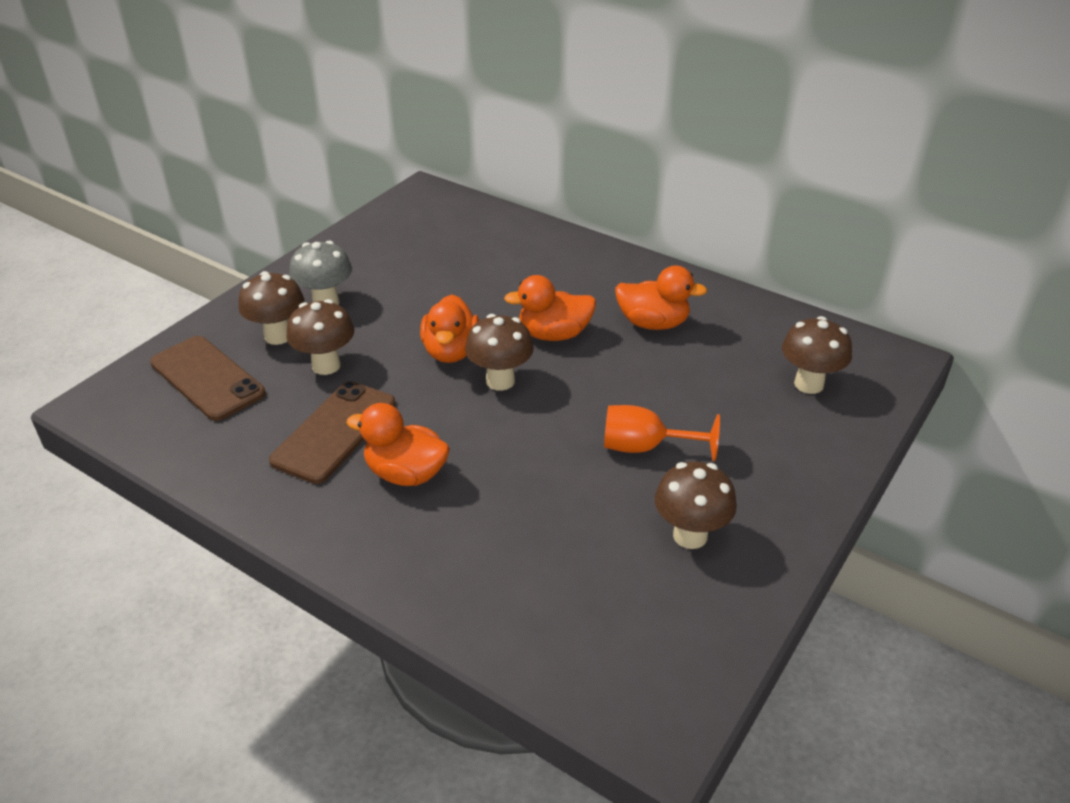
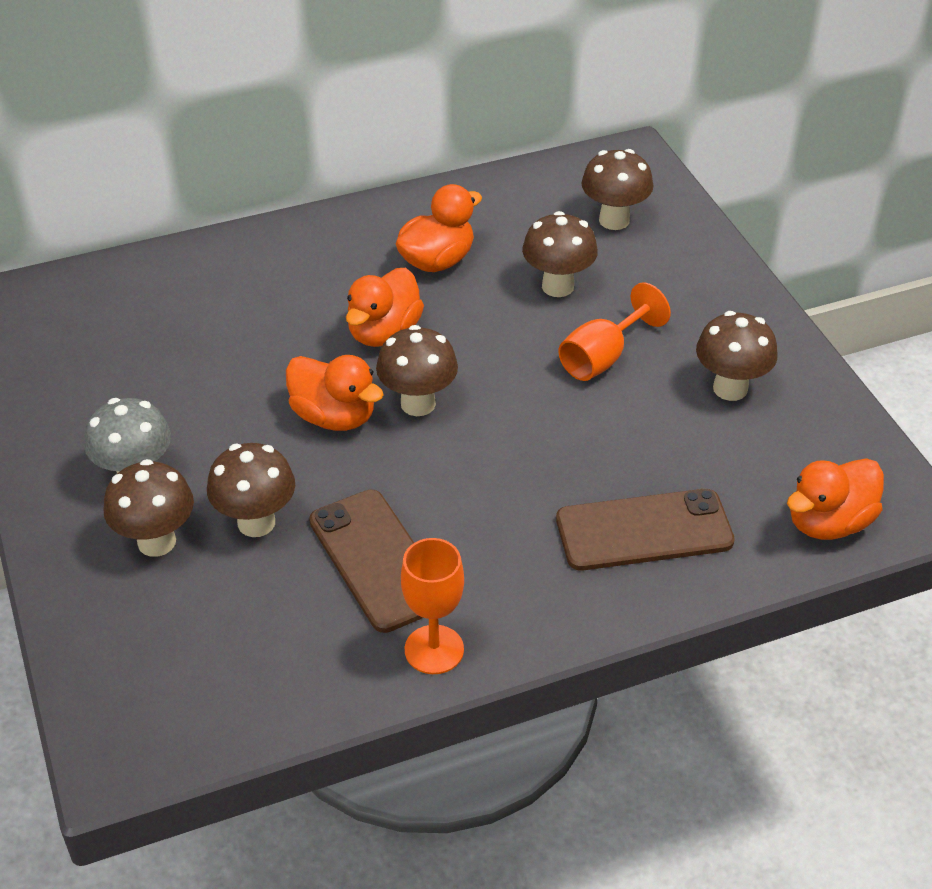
camera: 55 degrees left, 5 degrees up
(207, 378) = (173, 634): brown phone -> brown phone (644, 531)
(271, 496) = (434, 649): none -> orange goblet
(406, 473) = (492, 532): orange duck -> orange duck (828, 523)
(696, 390) = (557, 286): none -> brown mushroom

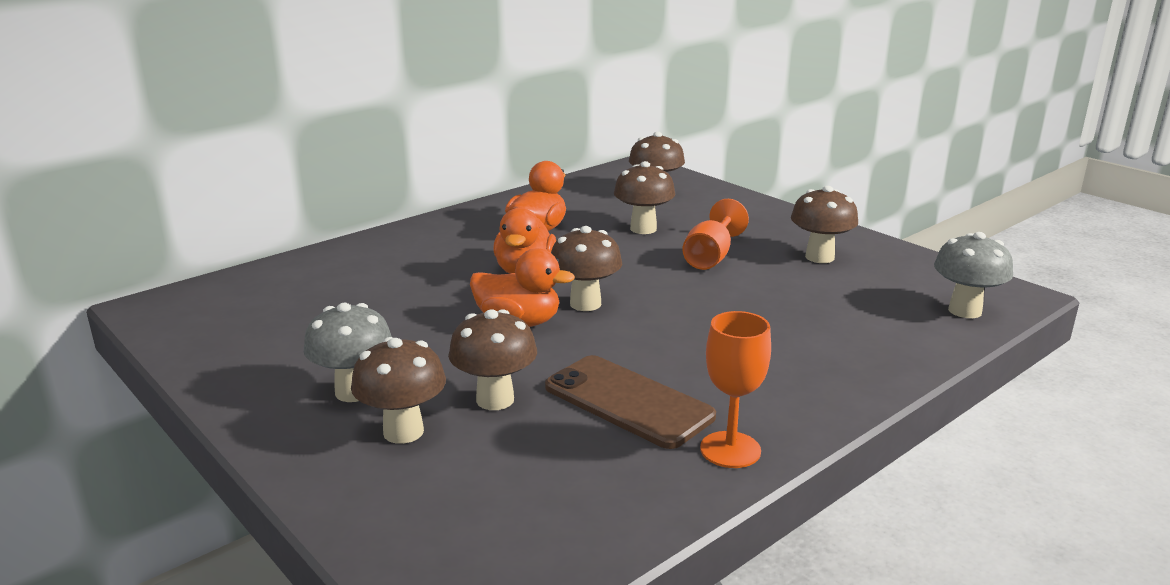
camera: 20 degrees left, 20 degrees down
(644, 531) = (835, 341): brown phone -> none
(828, 523) = (965, 311): orange duck -> grey mushroom

